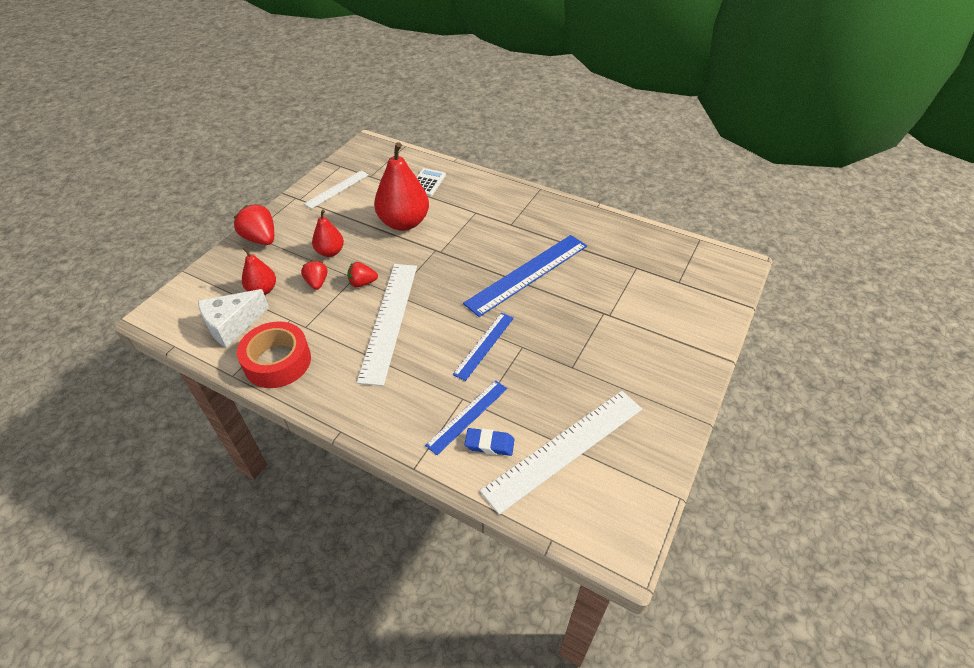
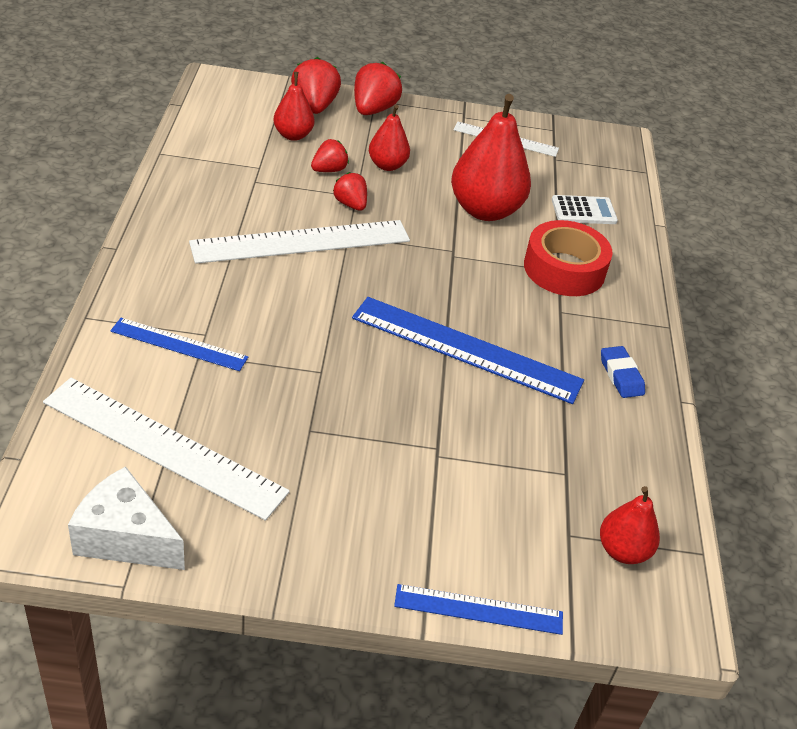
camera: 60 degrees right, 5 degrees down
(232, 325) = (229, 131): white cheese -> white cheese (125, 538)
(234, 268) = (314, 106): none -> red strawberry
(277, 361) = (193, 177): red tape -> red tape (564, 269)
(484, 345) = (304, 334): blue ruler -> blue ruler (479, 609)
(489, 444) = (143, 373): blue eraser -> blue eraser (621, 375)
(693, 266) = (622, 551): none -> red pear

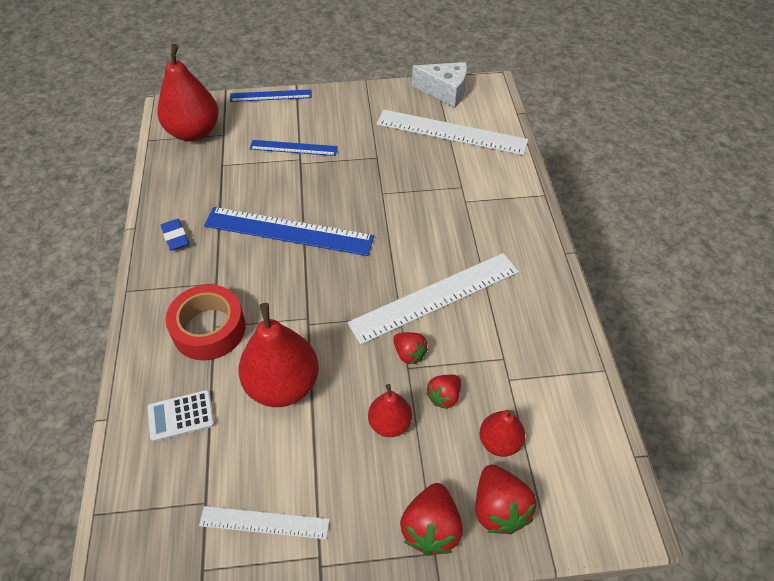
camera: 175 degrees right, 10 degrees up
(179, 344) = (477, 190): blue ruler -> blue ruler (293, 148)
(622, 551) = (194, 132): red pear -> red pear, size x1.83

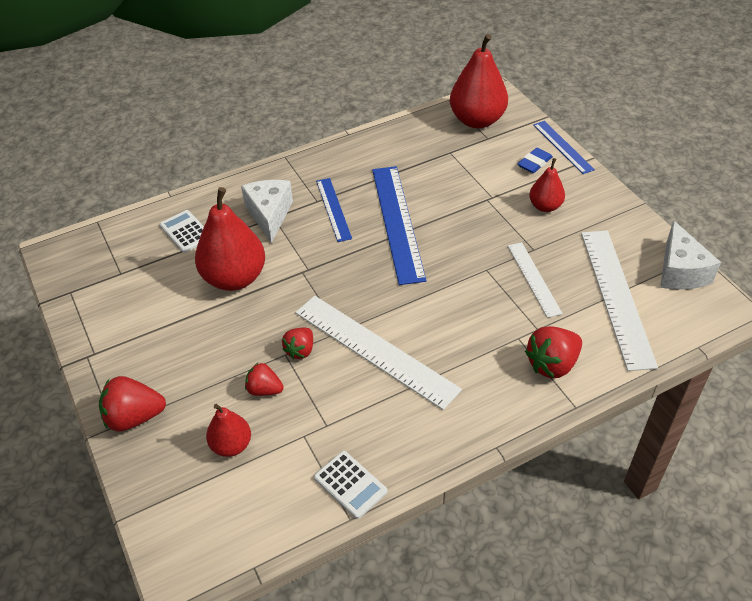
camera: 70 degrees right, 5 degrees down
(175, 237) = (351, 159): blue eraser -> blue eraser (534, 163)
(209, 329) = (269, 215): red tape -> white cheese
(264, 522) = (113, 311): white ruler -> white ruler (533, 278)
(293, 148) = (503, 187): blue ruler -> blue ruler (333, 209)
(390, 423) = (223, 359): red pear -> red pear (545, 206)
(499, 508) = (165, 462): red strawberry -> red strawberry (552, 364)
(571, 359) = (350, 485): none -> white calculator

